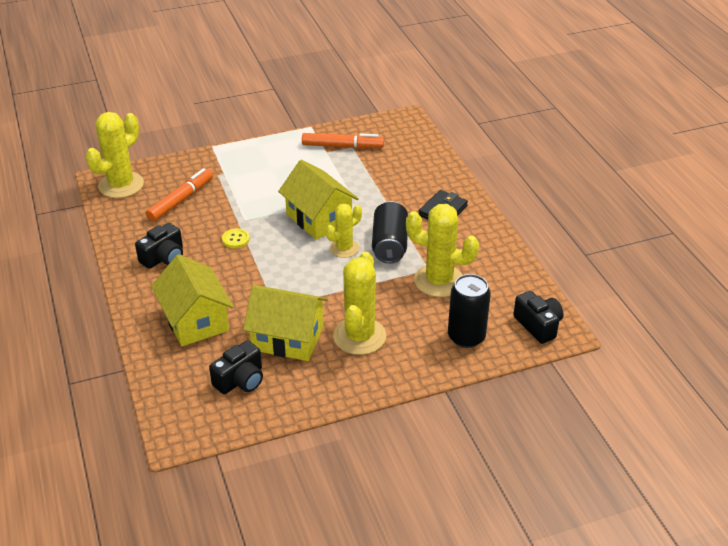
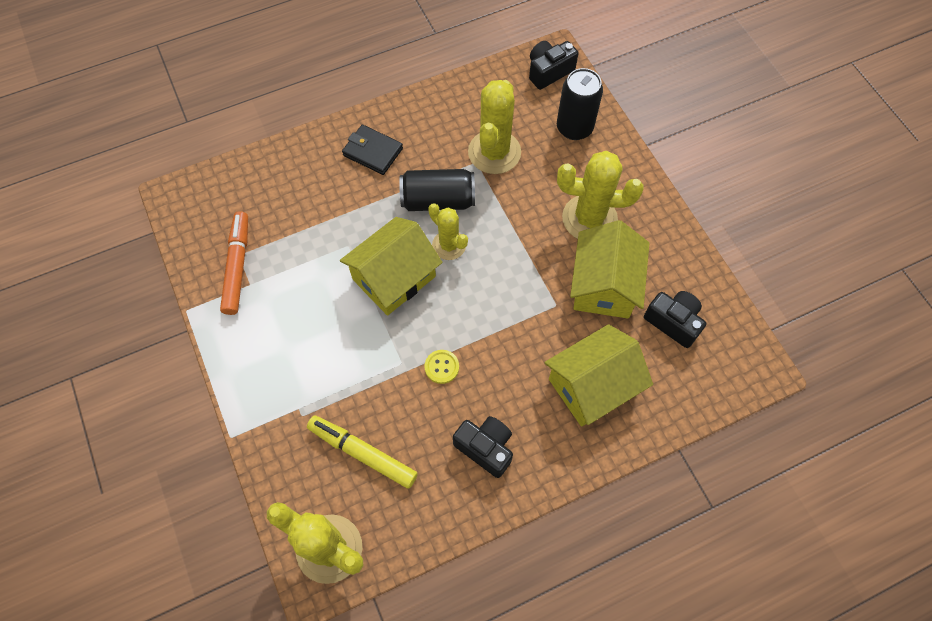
camera: 95 degrees left, 25 degrees up
(180, 200) = (363, 454): orange marker -> yellow marker

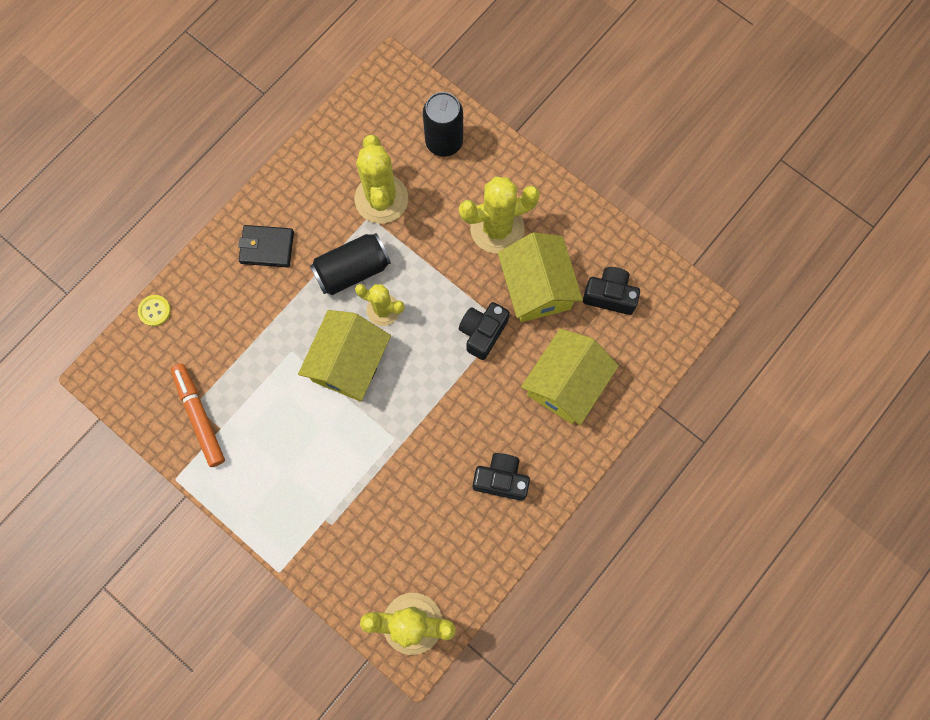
camera: 25 degrees left, 10 degrees up
(363, 454) = (401, 532): yellow marker -> none
(441, 367) = (431, 426): yellow button -> yellow button (154, 311)
(549, 71) = (394, 91): black camera -> black camera (482, 332)

